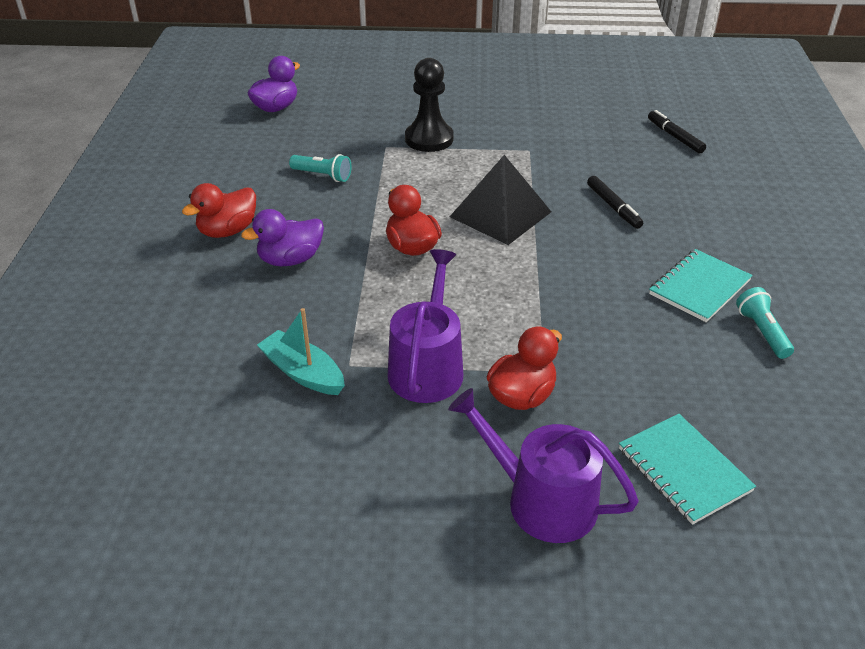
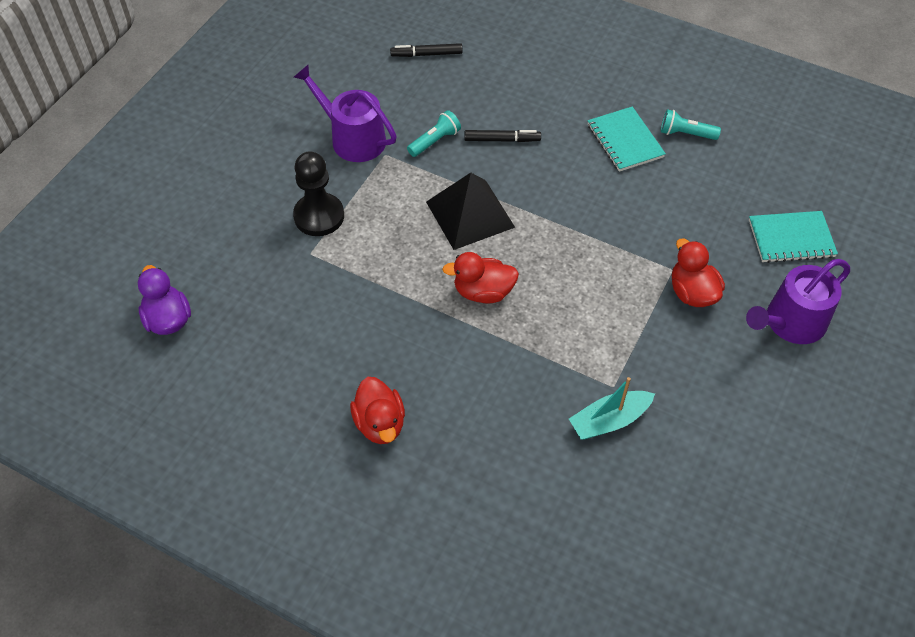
camera: 65 degrees left, 15 degrees up
(290, 260) = (454, 386): purple duck -> none
(322, 175) = (330, 319): turquoise flashlight -> turquoise flashlight (435, 141)
(427, 367) = (638, 337): purple watering can -> purple watering can (352, 138)

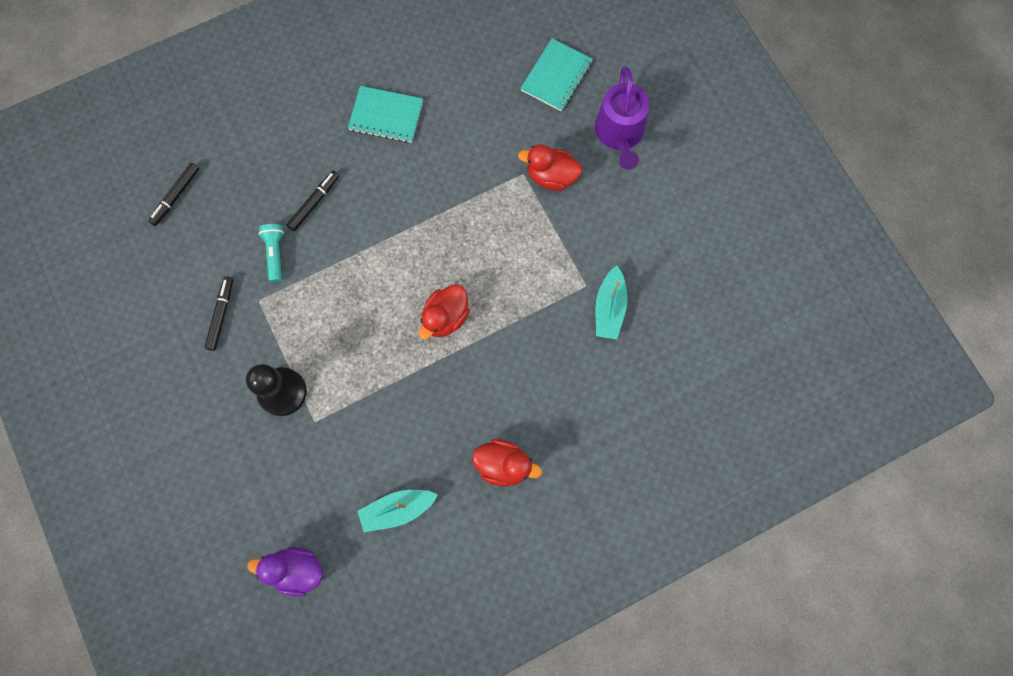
camera: 55 degrees left, 20 degrees up
(275, 362) = (397, 509): none -> turquoise boat
(352, 138) = (221, 315): purple watering can -> black marker
(470, 214) = (368, 277): black pyramid -> none
(685, 134) = (413, 69): turquoise flashlight -> none

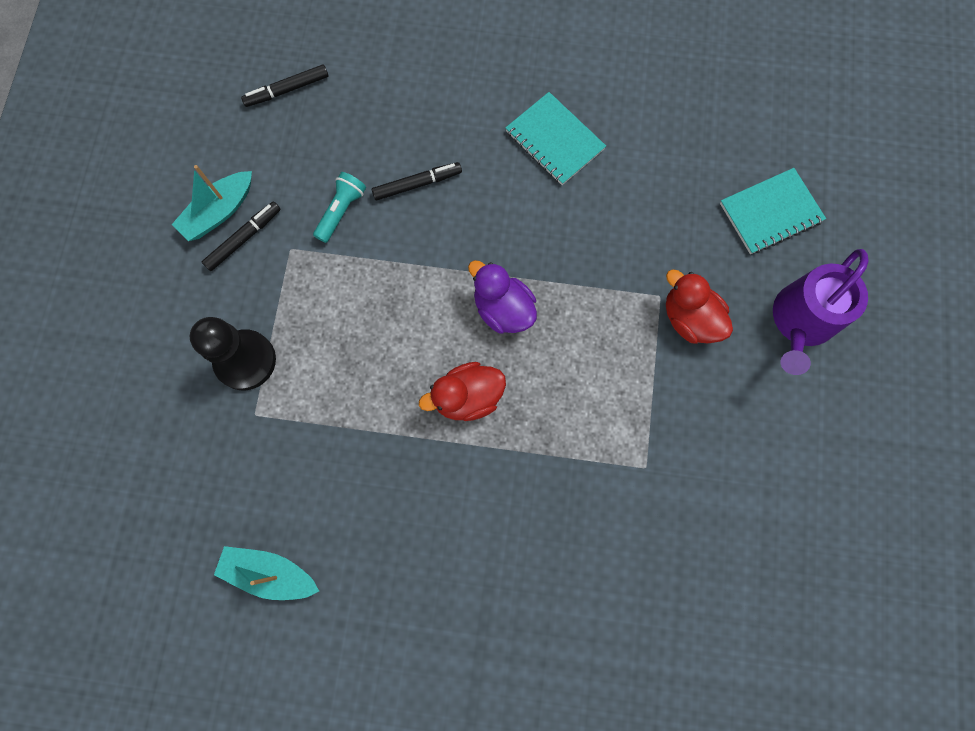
camera: 35 degrees right, 0 degrees up
(296, 570) = (124, 562): purple duck -> purple duck (503, 309)
(503, 465) = (415, 607): red duck -> none
(609, 308) = (655, 512): turquoise boat -> turquoise boat (219, 212)

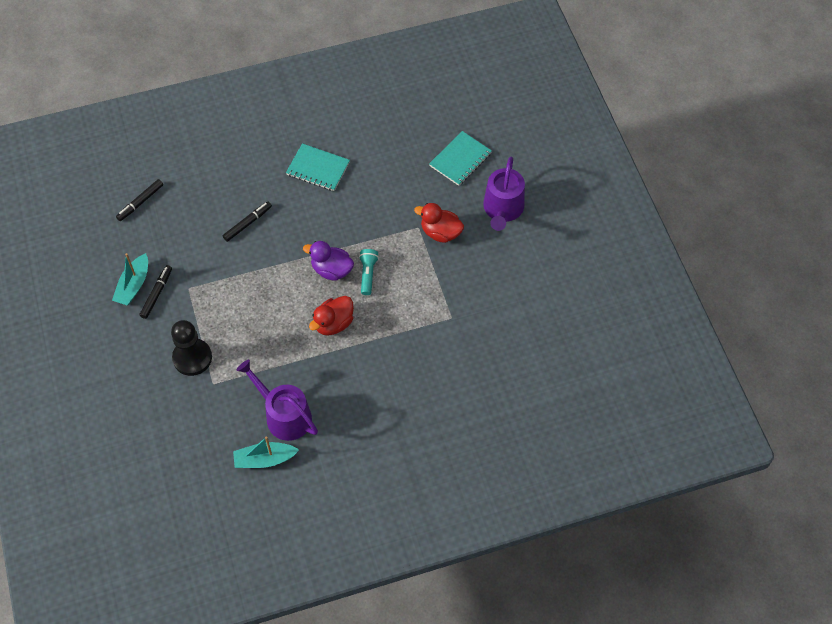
camera: 25 degrees left, 15 degrees down
(330, 514) = (284, 415): none -> purple watering can
(341, 211) = (209, 256): turquoise flashlight -> turquoise flashlight (368, 274)

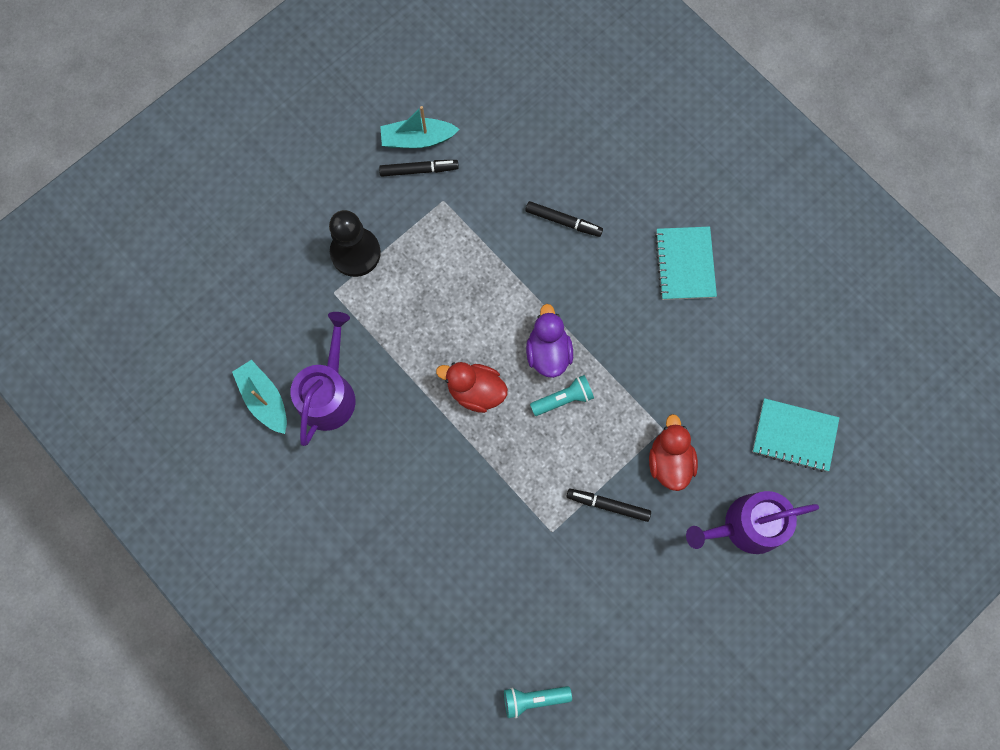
camera: 65 degrees right, 15 degrees up
(140, 202) = (530, 87): black marker -> black marker (608, 505)
(553, 373) = (534, 698): none -> turquoise flashlight

